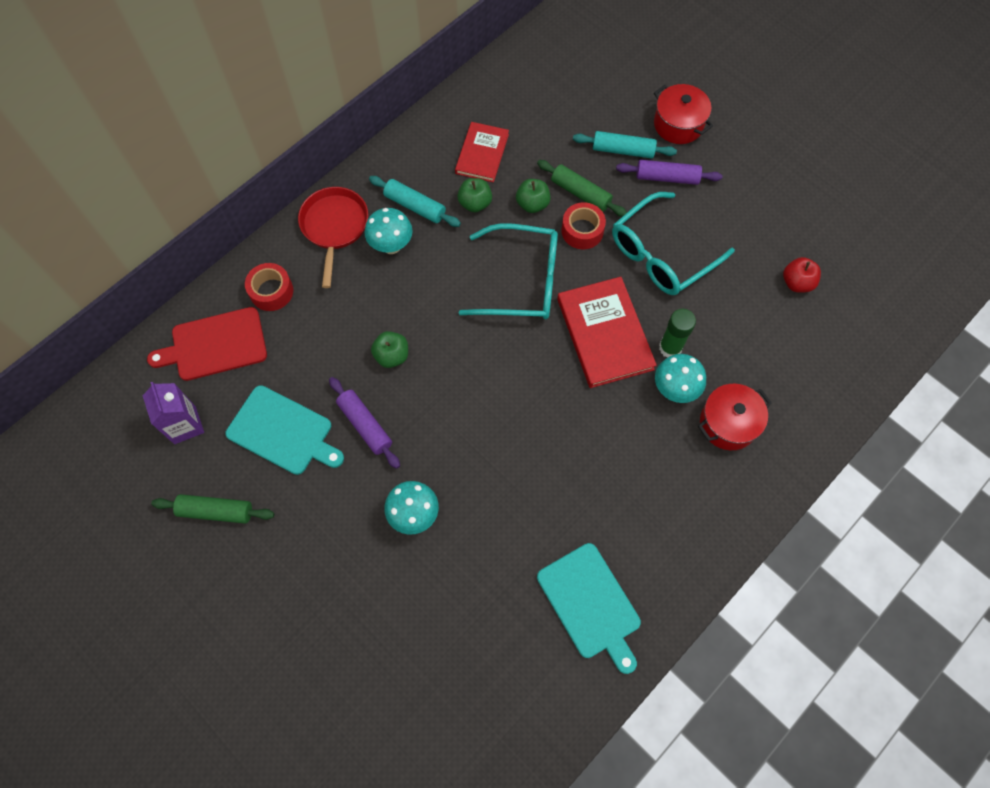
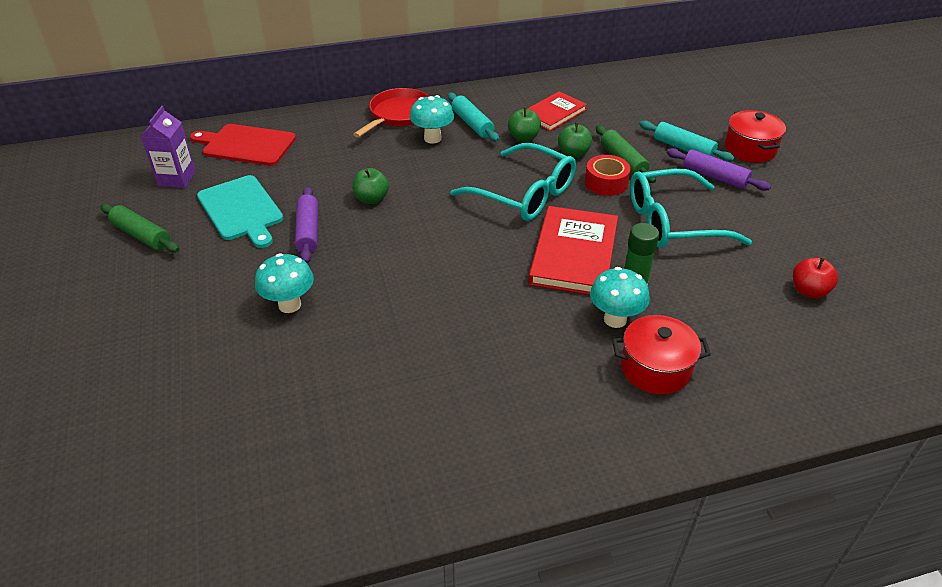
camera: 30 degrees right, 25 degrees down
(271, 291) = (317, 132): red tape -> none
(590, 604) = (390, 451): turquoise cutting board -> none

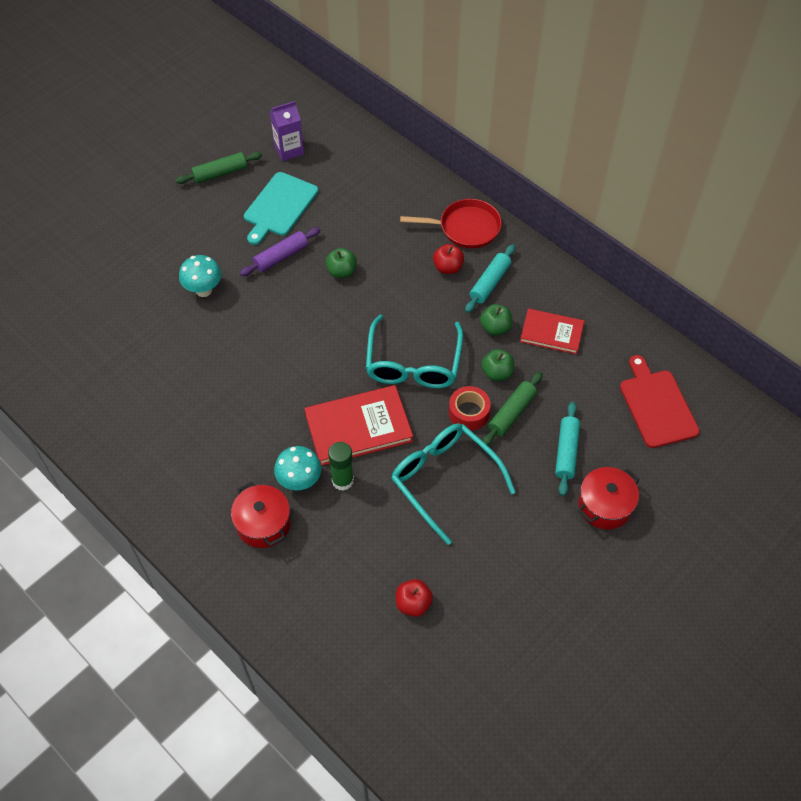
camera: 60 degrees right, 15 degrees up
(142, 235) = (220, 173): green rolling pin -> green rolling pin turned 60 degrees clockwise
(246, 145) = (355, 161): red cutting board -> red cutting board (657, 405)
(432, 138) = (448, 267): turquoise mushroom -> red apple
(714, 177) = (535, 490): purple rolling pin -> none

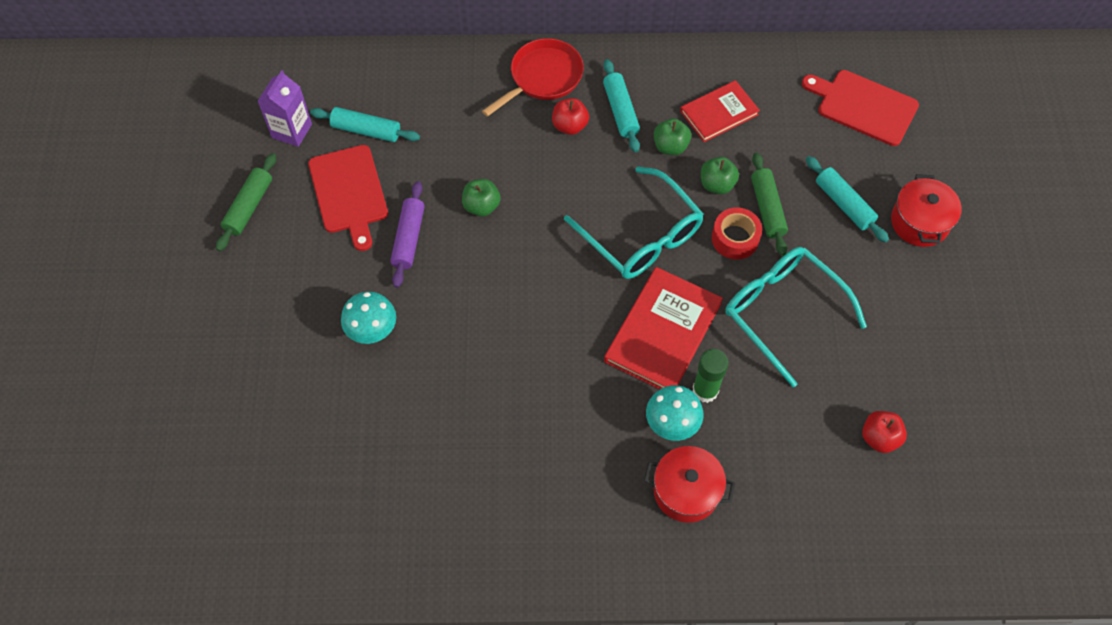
camera: 45 degrees left, 5 degrees up
(279, 206) = (349, 193): turquoise cutting board -> red cutting board
(328, 180) = (366, 130): none -> turquoise rolling pin
(445, 480) = (783, 313): turquoise glasses -> turquoise glasses turned 45 degrees clockwise

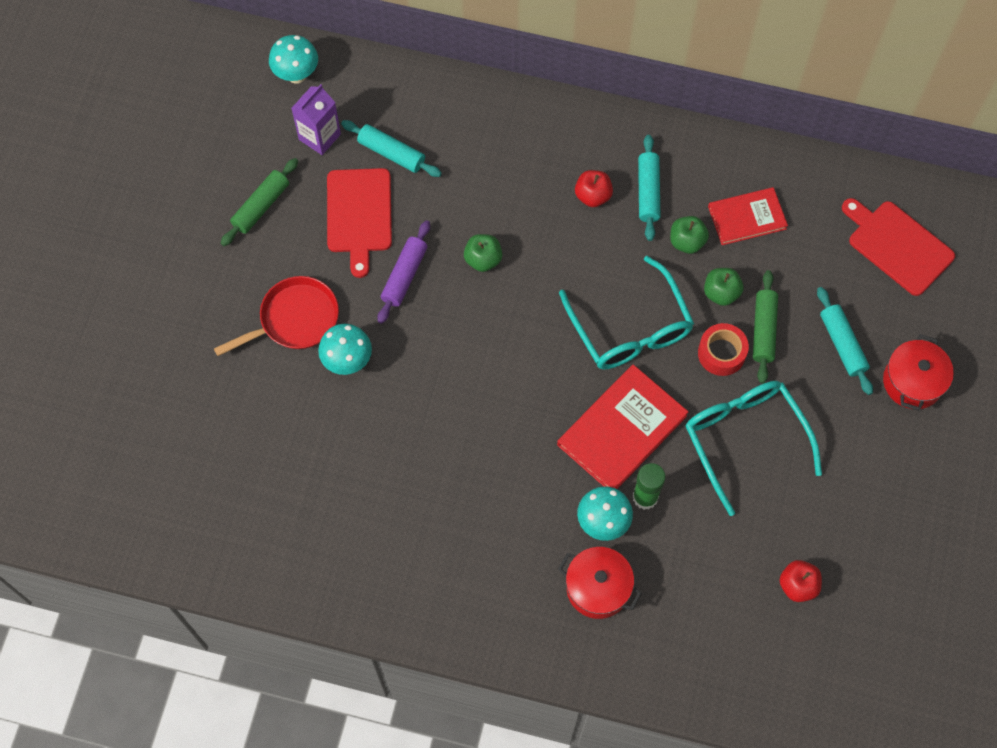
camera: 15 degrees right, 5 degrees up
(255, 81) = (296, 75): none -> turquoise mushroom
(542, 78) = (580, 138): red pan -> red pan (294, 319)

